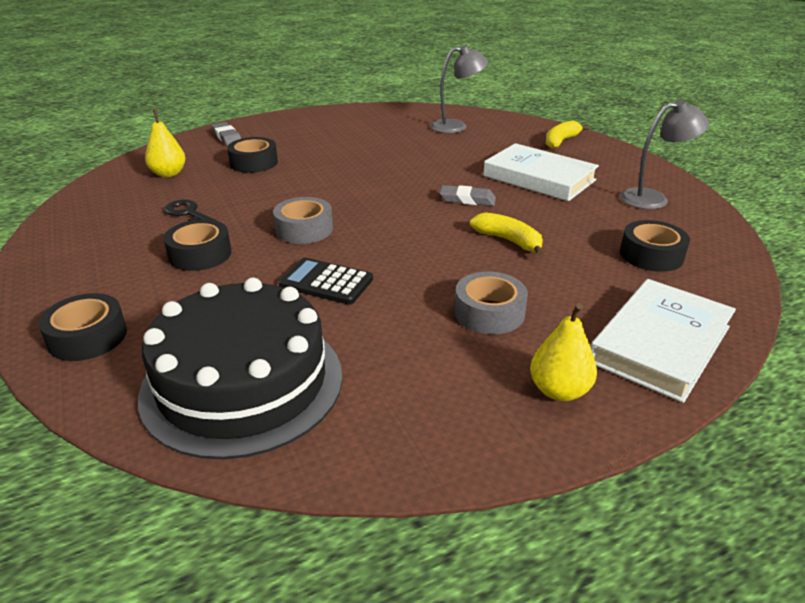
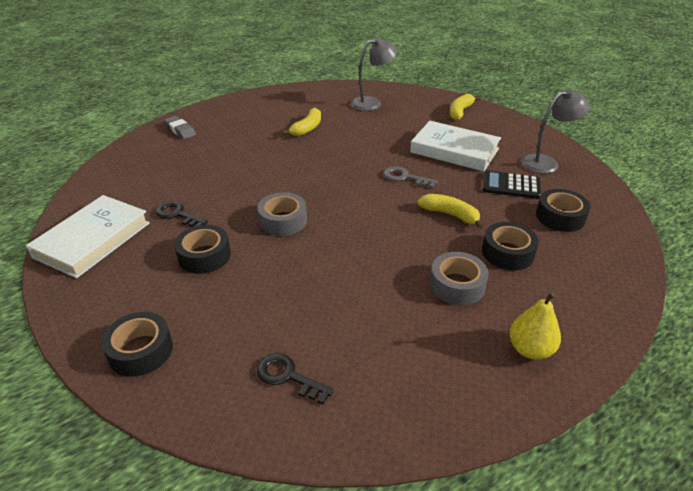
camera: 10 degrees left, 5 degrees up
(168, 174) = (143, 174): yellow pear -> none
(243, 383) = (288, 377): black cake -> black key
(254, 163) = (214, 156): black tape -> black tape (507, 253)
(326, 282) = (320, 271): black calculator -> black calculator (511, 186)
(370, 145) = (307, 128): none -> yellow banana
(467, 199) = (405, 177): grey eraser -> grey key
(660, 344) = (589, 298): white book -> white book (93, 240)

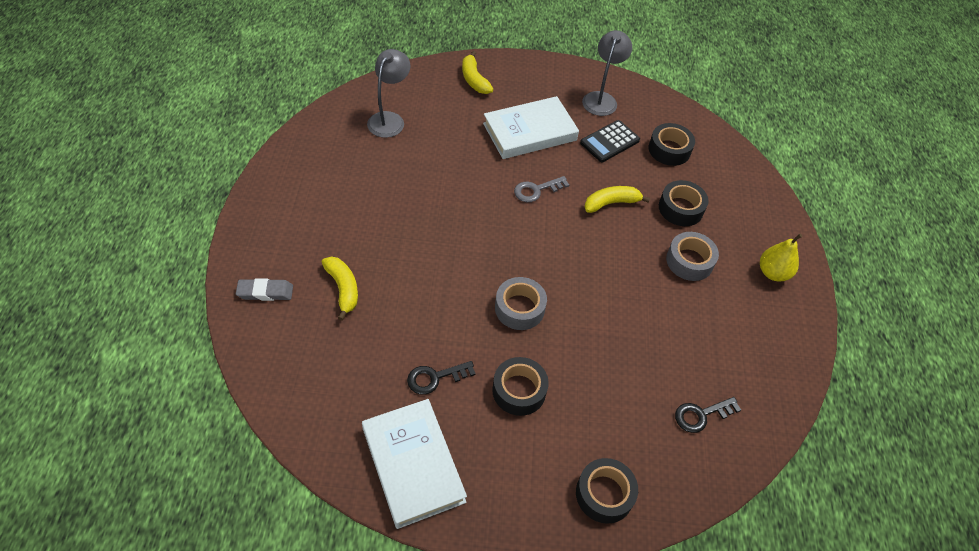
camera: 55 degrees left, 15 degrees up
(307, 128) = (382, 195): yellow banana -> yellow banana (343, 289)

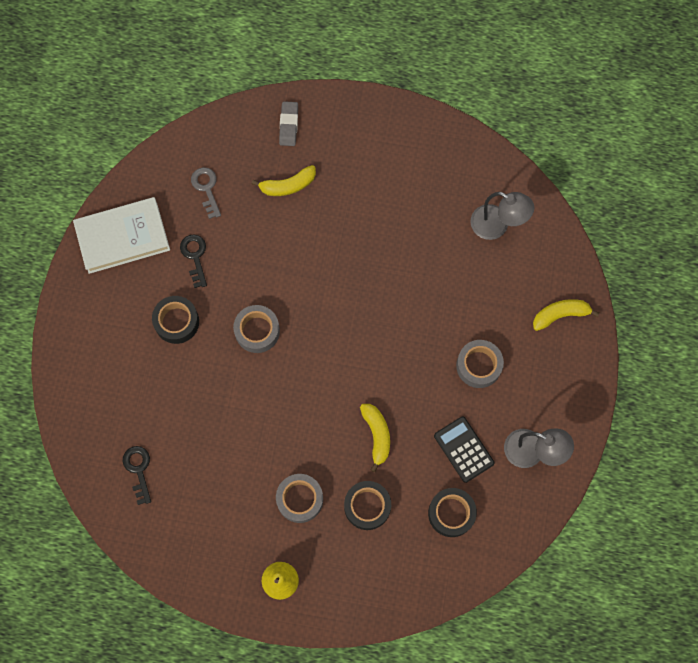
camera: 100 degrees right, 20 degrees up
(529, 132) = (478, 366): white book -> grey tape
(536, 190) = (396, 363): grey key -> grey key (206, 189)
(604, 494) = (81, 376): black tape -> none

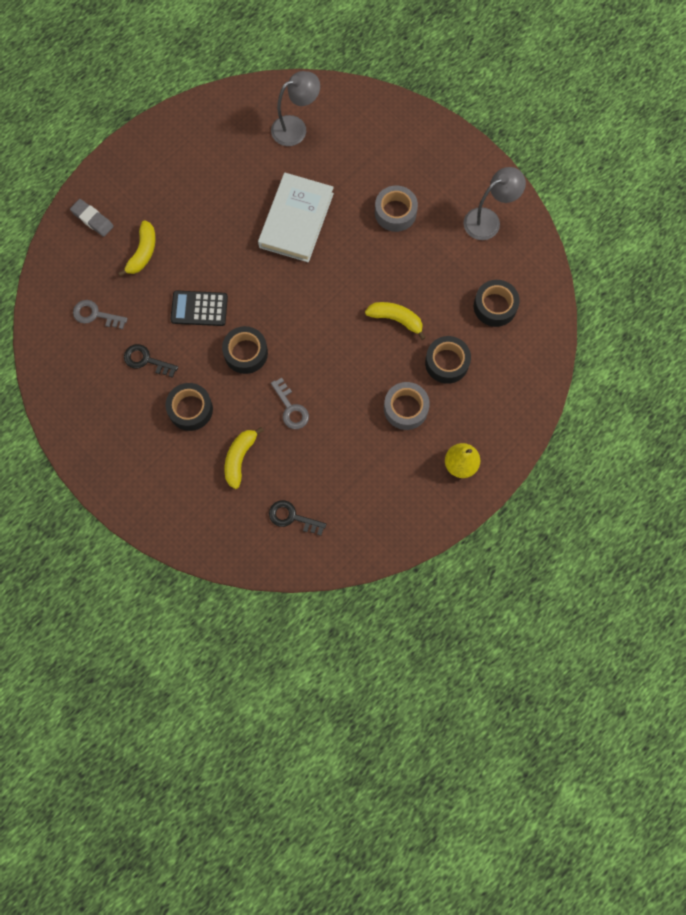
camera: 55 degrees left, 0 degrees up
(123, 237) = (84, 406): white book -> white book (296, 220)
(233, 402) = (291, 408): none -> grey key
(257, 331) = (246, 353): grey tape -> black tape
(463, 449) = (452, 265): black calculator -> black calculator (199, 308)
(560, 315) = (398, 131): yellow banana -> yellow banana (240, 458)

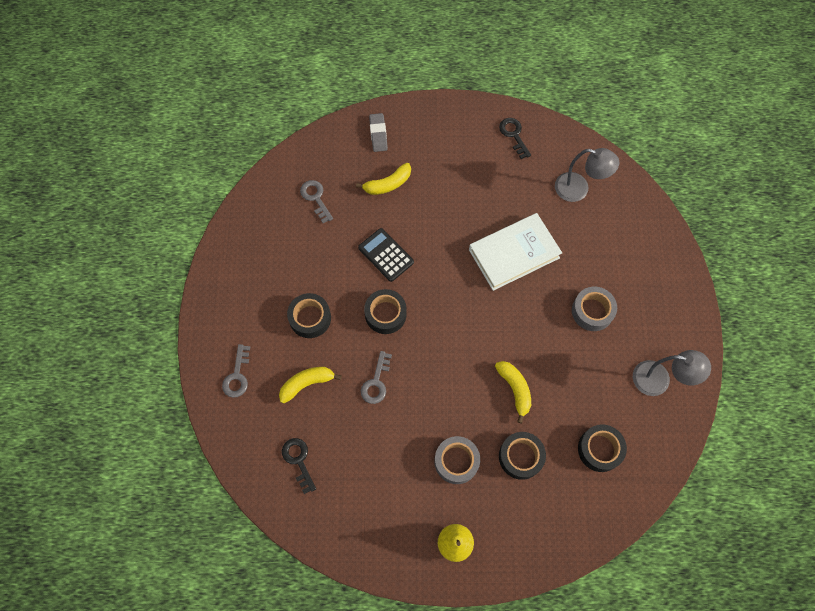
camera: 45 degrees right, 5 degrees down
(146, 360) = (316, 258): black key -> black key (514, 135)
(179, 503) = (237, 376): none -> grey key

